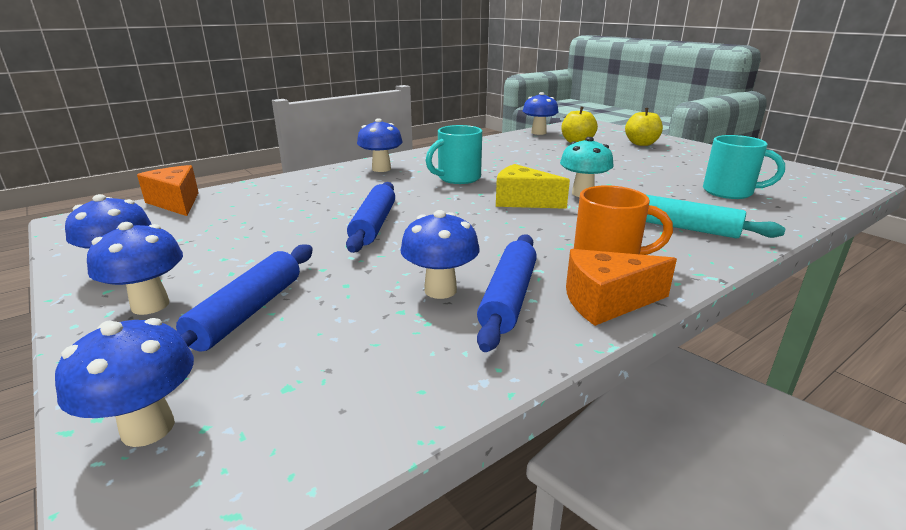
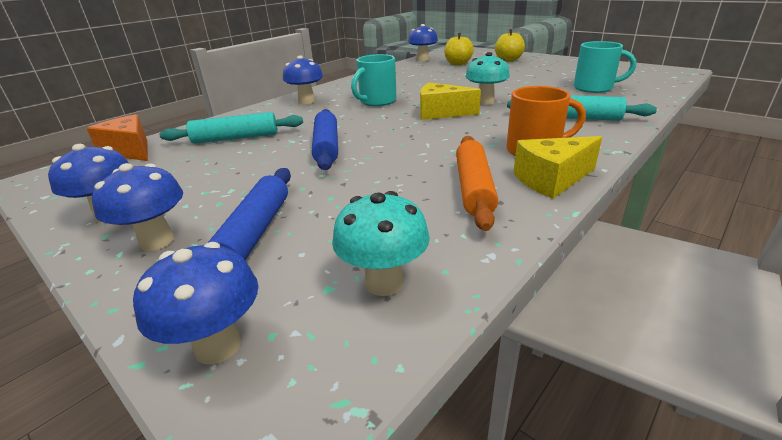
camera: 10 degrees left, 5 degrees up
(285, 202) = (236, 138): none -> turquoise rolling pin
(348, 392) = (384, 282): none -> turquoise mushroom
(440, 290) = (414, 190): blue mushroom -> none
(508, 298) = (473, 188): blue rolling pin -> orange rolling pin
(606, 302) = (551, 180): orange cheese -> yellow cheese

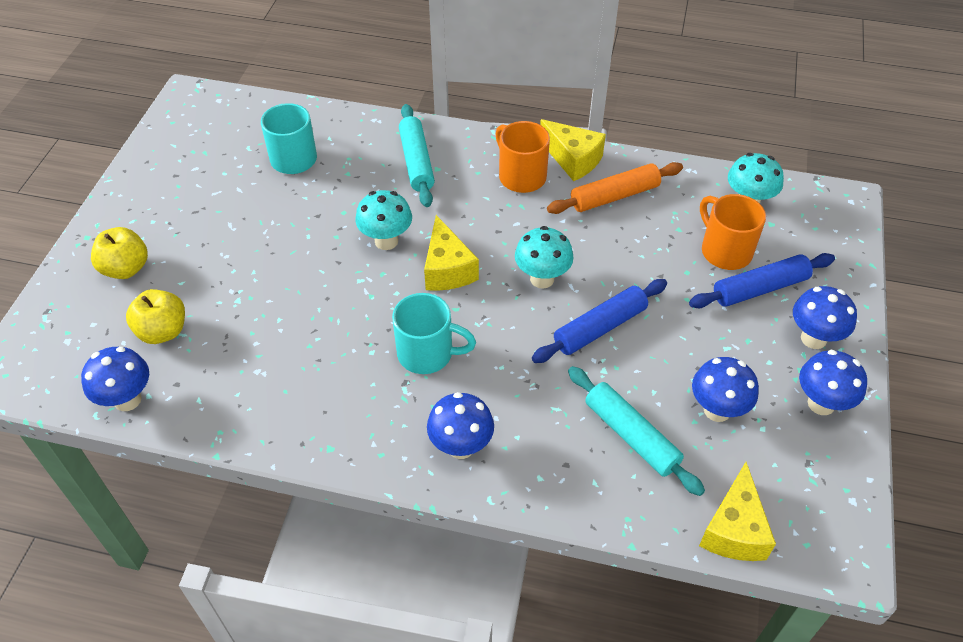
camera: 120 degrees left, 20 degrees up
(130, 151) = (734, 529): orange cheese -> yellow cheese
(218, 346) = (838, 243): blue mushroom -> blue mushroom (717, 410)
(329, 230) = (724, 251): none -> orange mug
(398, 137) = (542, 279): none -> turquoise mushroom

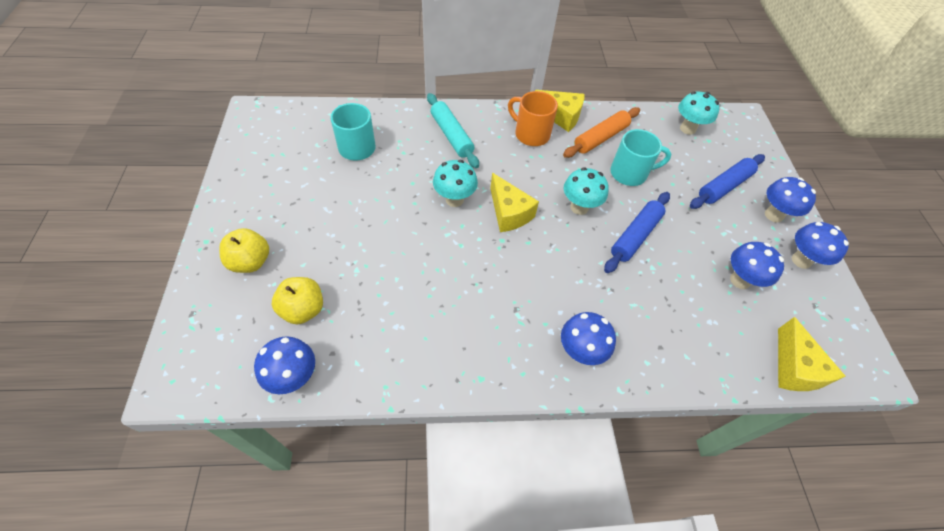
camera: 20 degrees left, 5 degrees up
(427, 353) = (523, 282): turquoise mug -> turquoise mug (630, 173)
(631, 435) = (694, 313): turquoise rolling pin -> none
(724, 251) = (689, 164): orange mug -> none

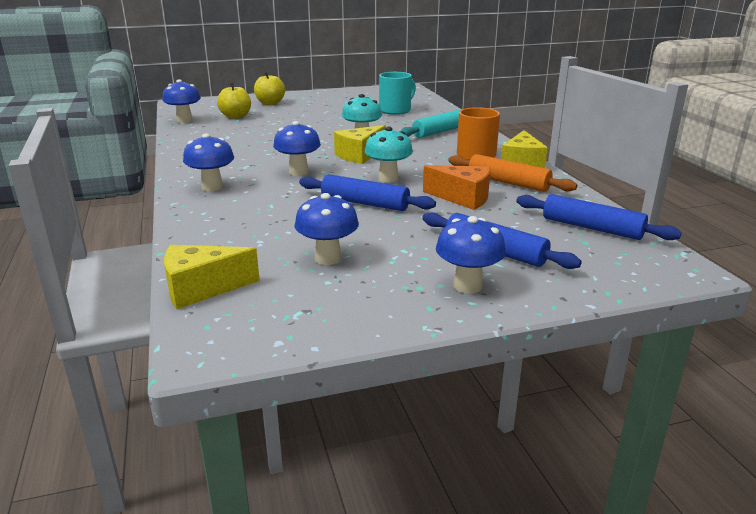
camera: 80 degrees right, 30 degrees down
(630, 173) = (463, 198): turquoise mug -> orange cheese
(687, 129) = (592, 228): turquoise mushroom -> blue rolling pin
(801, 260) = (387, 304): blue mushroom -> blue mushroom (298, 172)

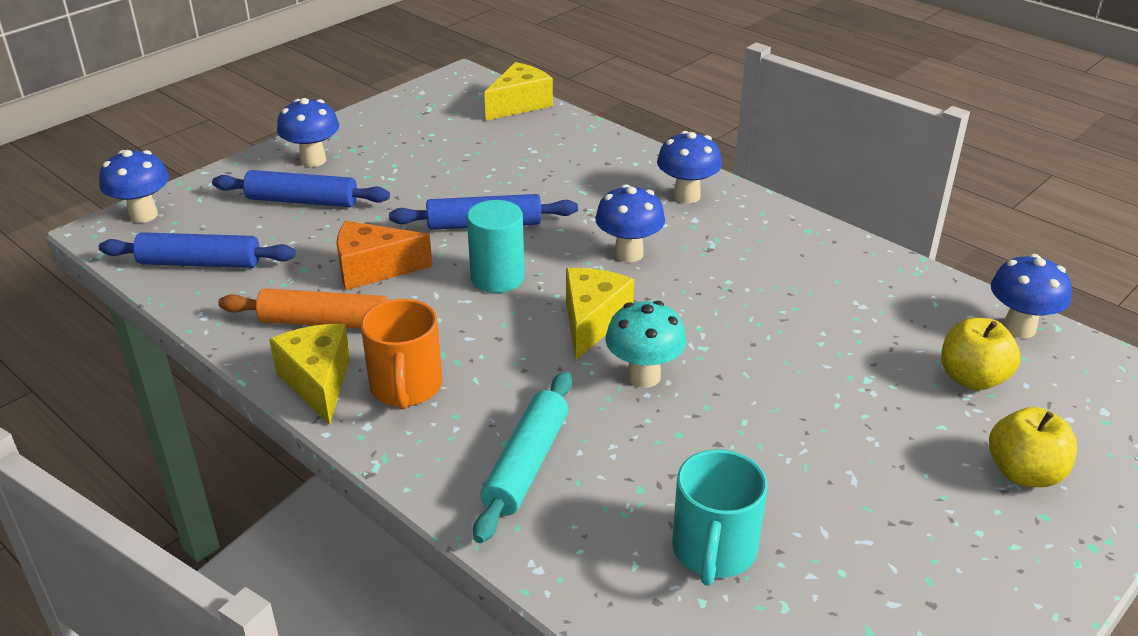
camera: 150 degrees right, 10 degrees up
(328, 258) = (452, 151): blue mushroom -> blue mushroom (143, 215)
(388, 179) = (497, 278): turquoise mushroom -> turquoise cylinder

